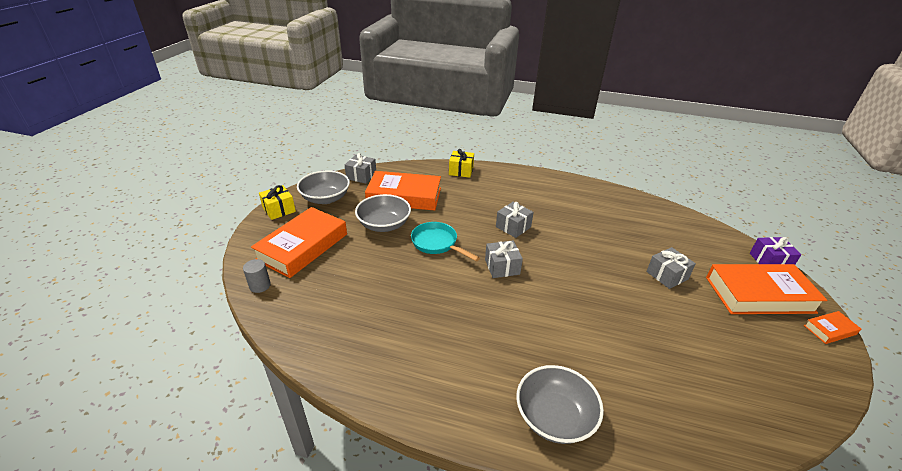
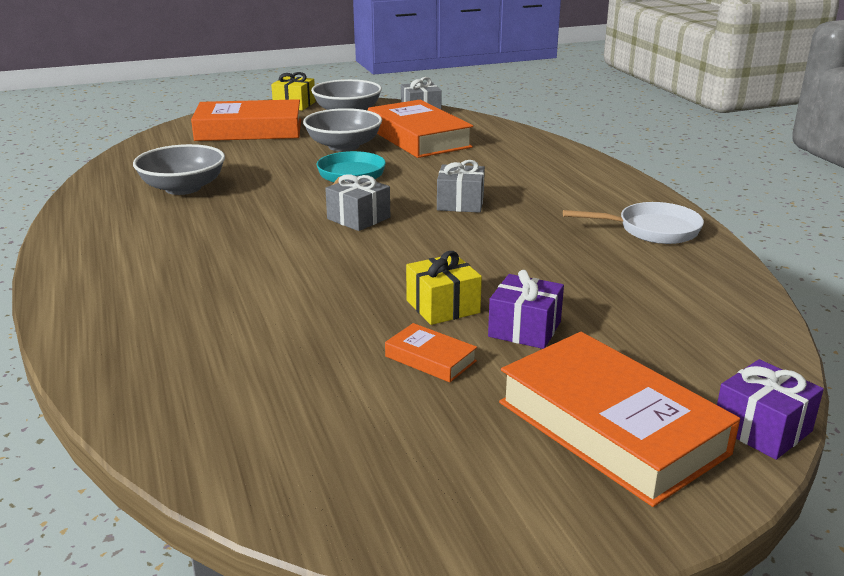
camera: 55 degrees right, 10 degrees down
(260, 286) = (168, 135): grey cylinder -> none
(461, 171) = (538, 145): yellow gift -> yellow gift (442, 306)
(554, 417) = (115, 308): grey bowl -> grey bowl (183, 188)
(590, 196) = (652, 230): none -> white pan
(667, 275) = (524, 329): grey gift -> purple gift
(830, 330) = (613, 528): orange book -> orange book (430, 359)

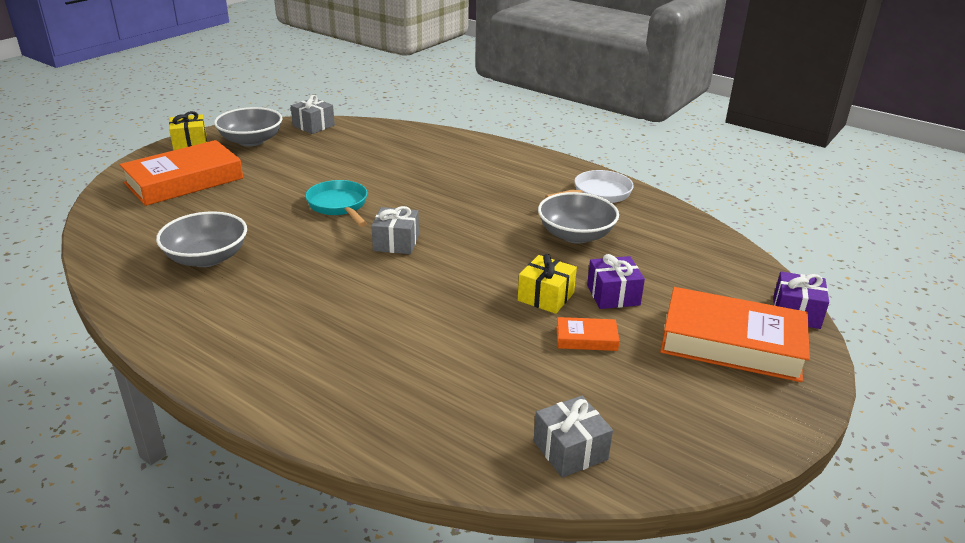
camera: 35 degrees left, 5 degrees up
(343, 146) = (294, 177): grey bowl -> grey bowl (575, 235)
(418, 138) = (346, 153): orange book -> none
(460, 203) = (452, 207): grey gift -> grey gift (570, 450)

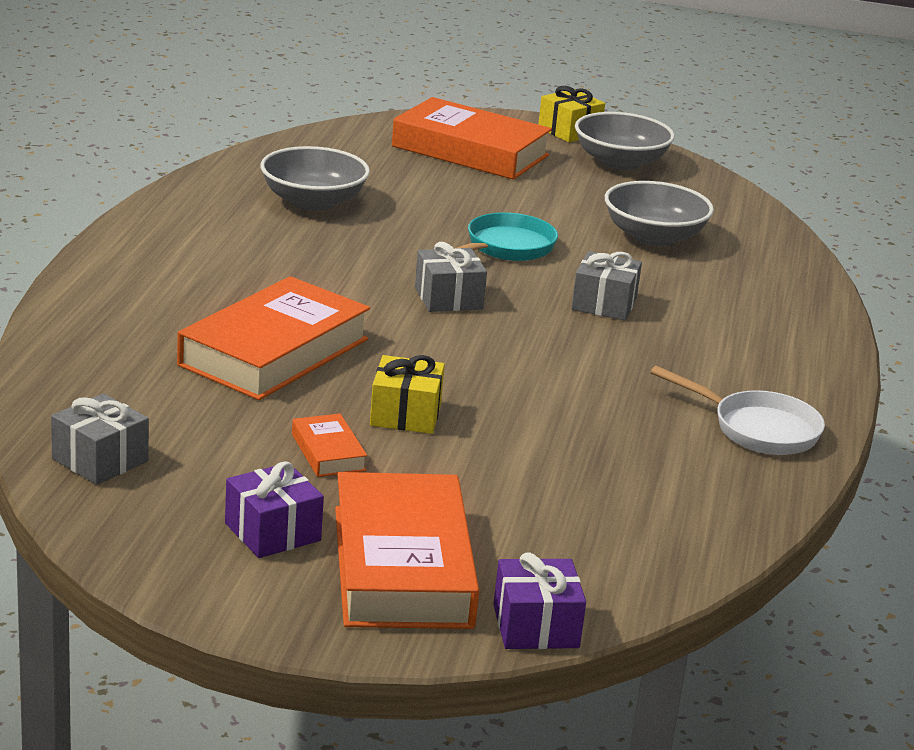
camera: 65 degrees right, 5 degrees down
(313, 126) = (717, 189): grey gift -> grey gift (604, 304)
(436, 329) = (274, 352): none -> orange book
(575, 235) = (597, 421): grey bowl -> grey bowl (654, 237)
(613, 295) = (452, 464): purple gift -> purple gift (272, 532)

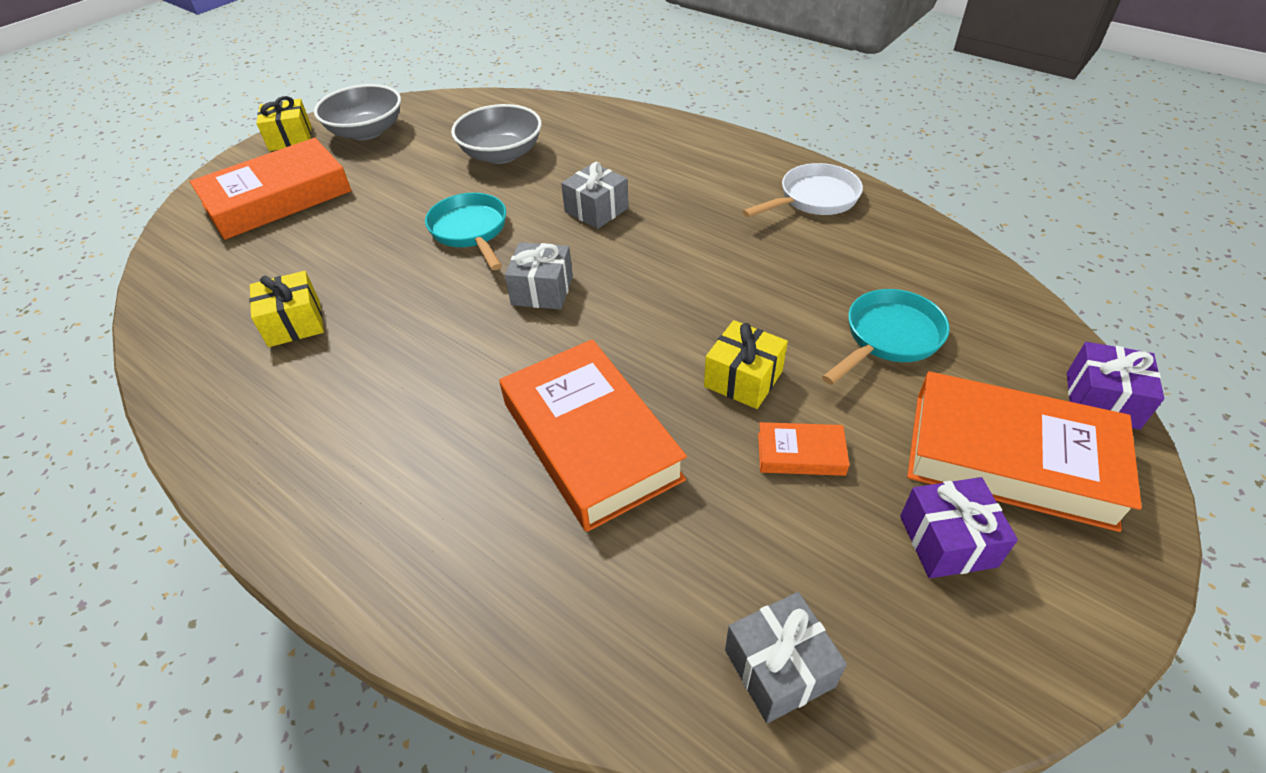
camera: 60 degrees left, 20 degrees up
(313, 202) = (294, 323): grey bowl -> yellow gift
(534, 491) = (888, 338): none -> turquoise pan

